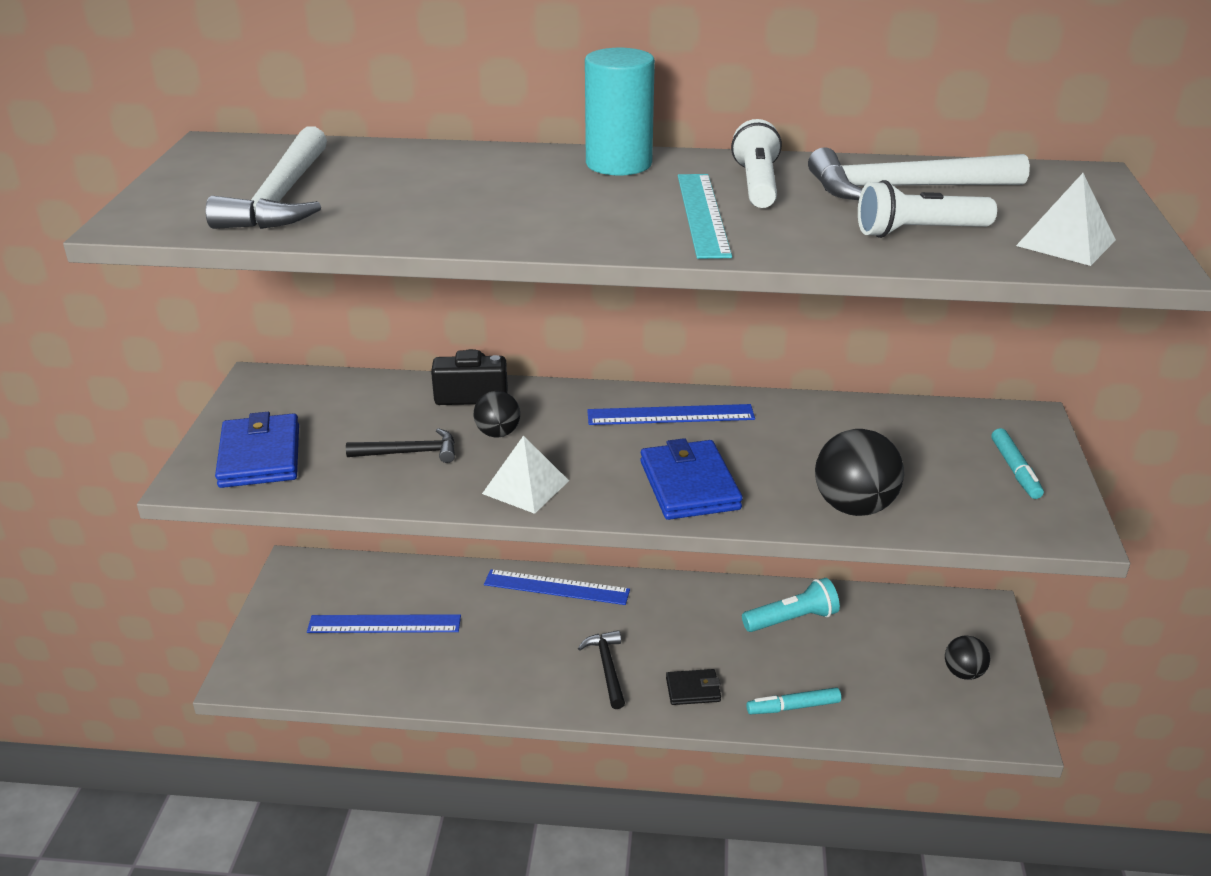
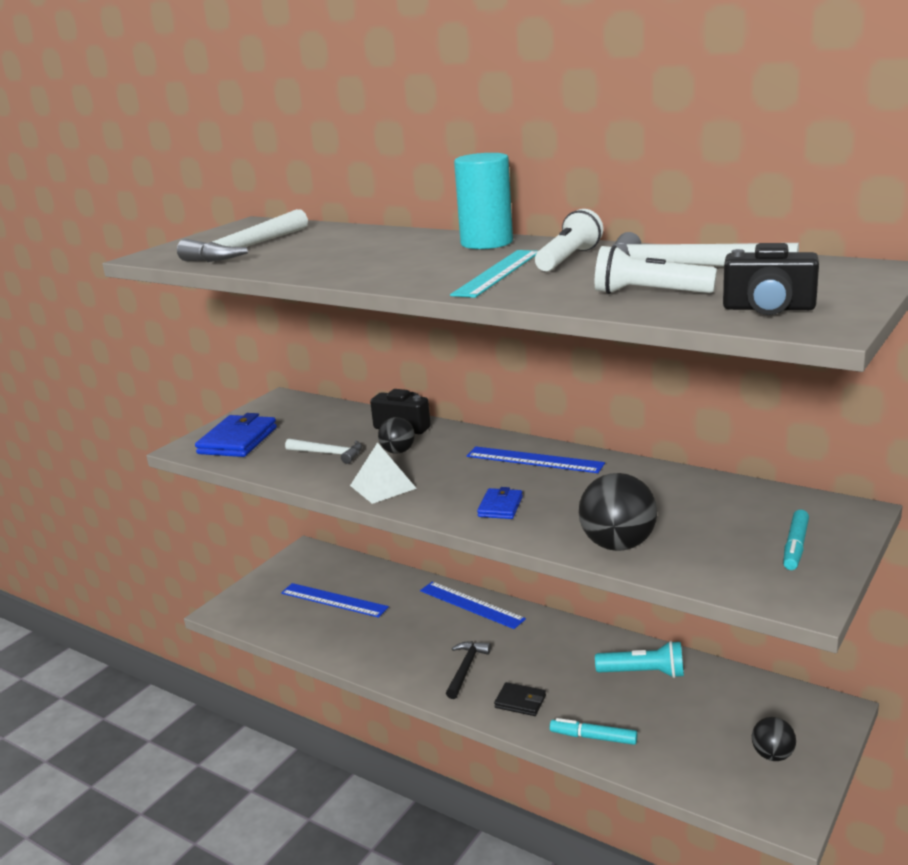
camera: 30 degrees right, 10 degrees down
(410, 453) = (329, 454): black hammer -> white hammer
(689, 485) = (500, 507): blue wallet -> blue wallet, size x0.55
(1065, 243) = (768, 308): white pyramid -> black camera

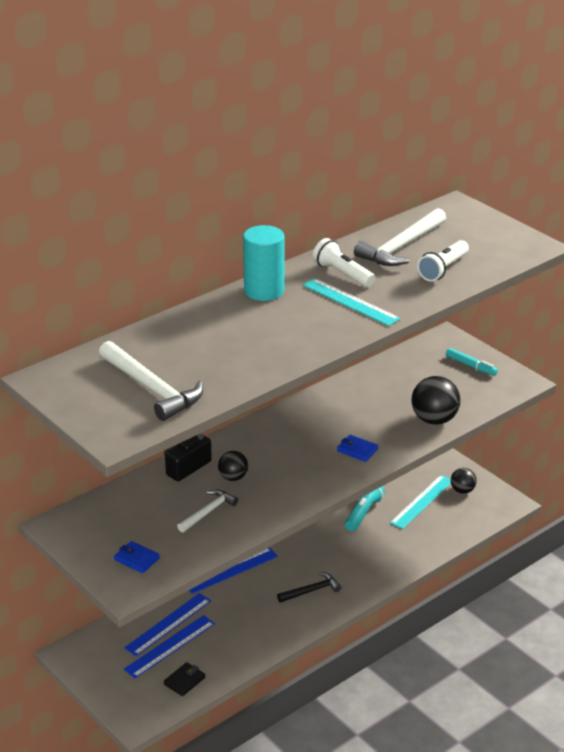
camera: 75 degrees left, 10 degrees up
(237, 441) = (136, 559): blue wallet -> blue wallet, size x0.55
(383, 487) = (290, 494): white pyramid -> none
(466, 669) = (311, 591): black hammer -> black hammer turned 120 degrees clockwise
(520, 702) = (363, 574): black wallet -> black wallet (184, 681)
(534, 460) = (297, 421): blue ruler -> blue ruler (168, 624)
(593, 737) = (414, 552): turquoise marker -> none
(711, 720) = (422, 501): none -> turquoise ruler
(768, 308) = (499, 249): black camera -> none

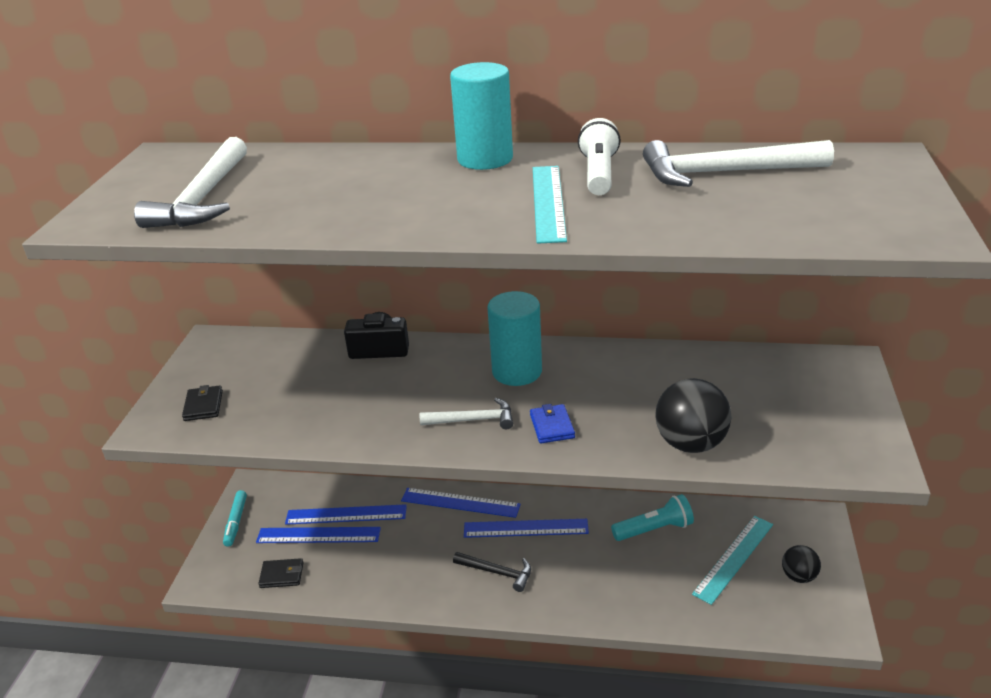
camera: 50 degrees right, 0 degrees up
(136, 559) = (203, 406): blue wallet -> black wallet
(208, 512) = (324, 401): white hammer -> white hammer (473, 420)
(233, 477) = (397, 382): black ball -> none
(290, 433) = (517, 372): none -> turquoise cylinder
(292, 558) = (525, 528): none -> blue ruler
(422, 501) = (734, 558): turquoise ruler -> turquoise ruler turned 45 degrees counterclockwise
(443, 269) = (732, 213): white flashlight -> none
(471, 366) = (833, 408): turquoise marker -> turquoise marker (236, 522)

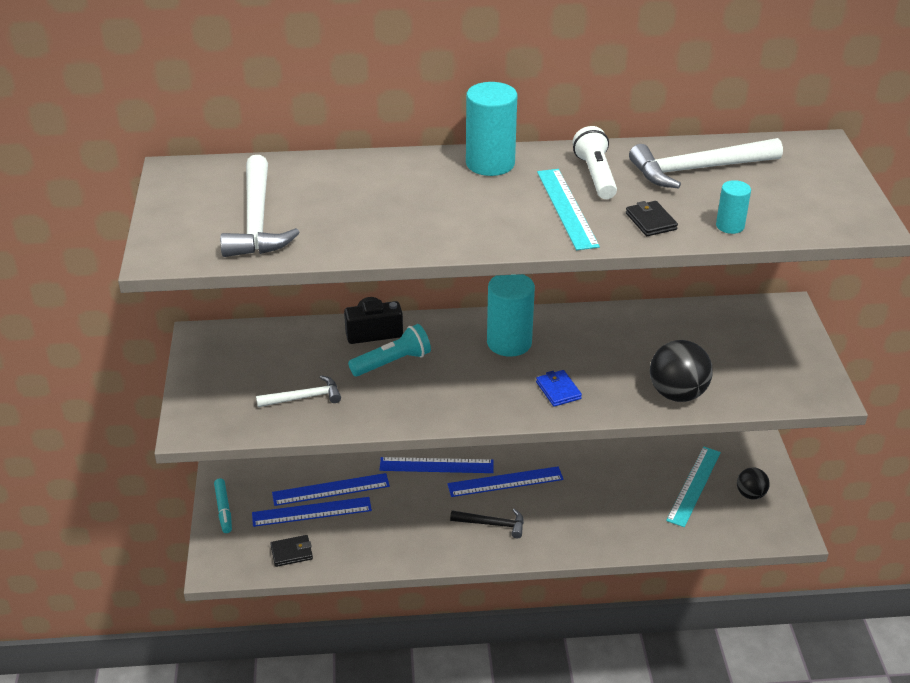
camera: 15 degrees left, 5 degrees up
(203, 406) = (231, 403): black wallet -> black wallet (650, 221)
(473, 420) = (488, 391): white hammer -> white hammer (304, 397)
(654, 529) = (620, 469): turquoise flashlight -> turquoise flashlight (392, 362)
(742, 229) = (730, 226): none -> turquoise cylinder

